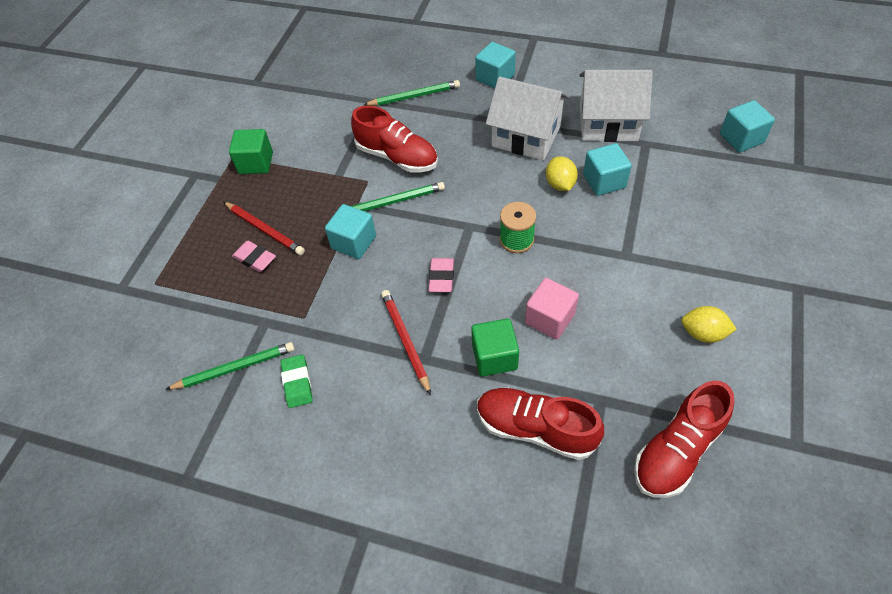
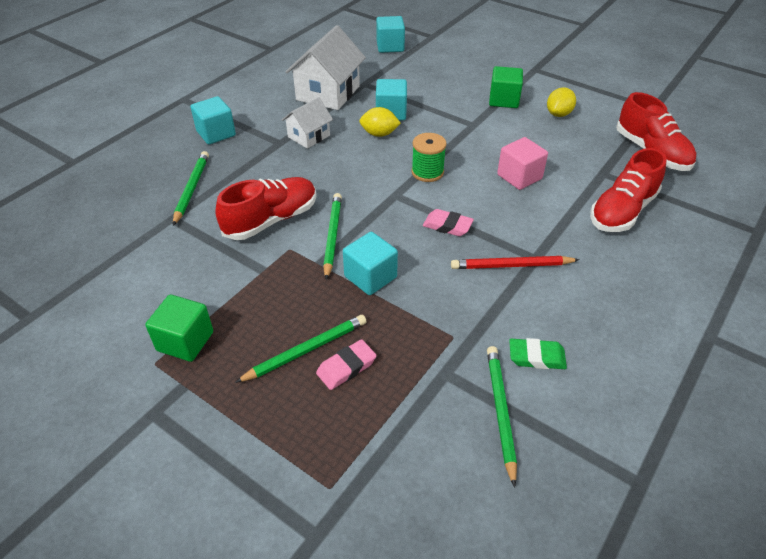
camera: 75 degrees left, 10 degrees down
(264, 230) = (306, 350): red pencil -> green pencil
(494, 357) = (547, 215): green cube -> green cube (504, 100)
(526, 136) = (309, 136): white house -> white house, size x0.57

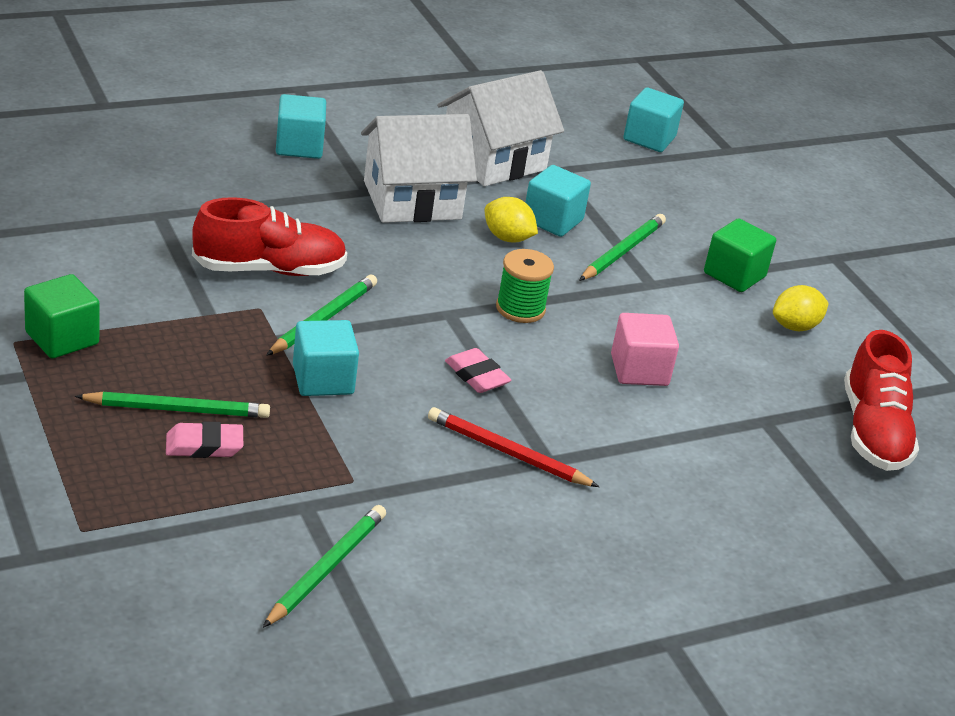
camera: 25 degrees right, 10 degrees down
(191, 189) = (210, 194): green pencil -> green pencil (622, 251)
(309, 136) = (412, 200): white house -> white house, size x1.74
(536, 357) = (427, 547): green eraser -> none
(622, 211) = (733, 472): red shoe -> none

